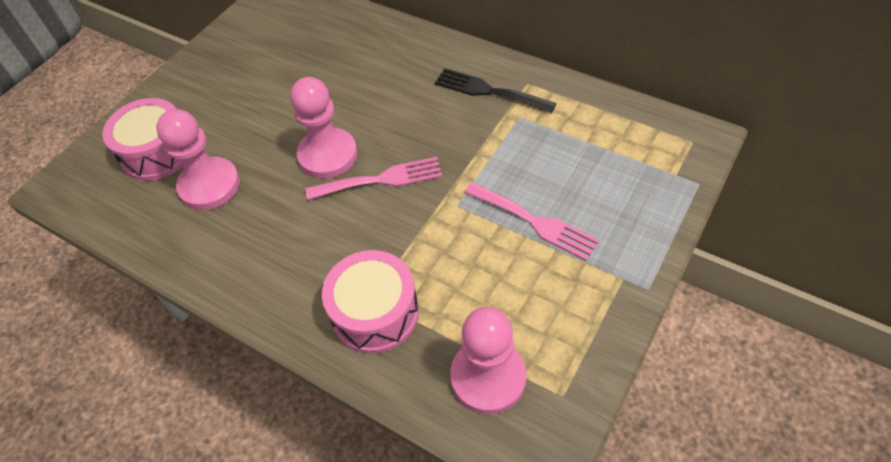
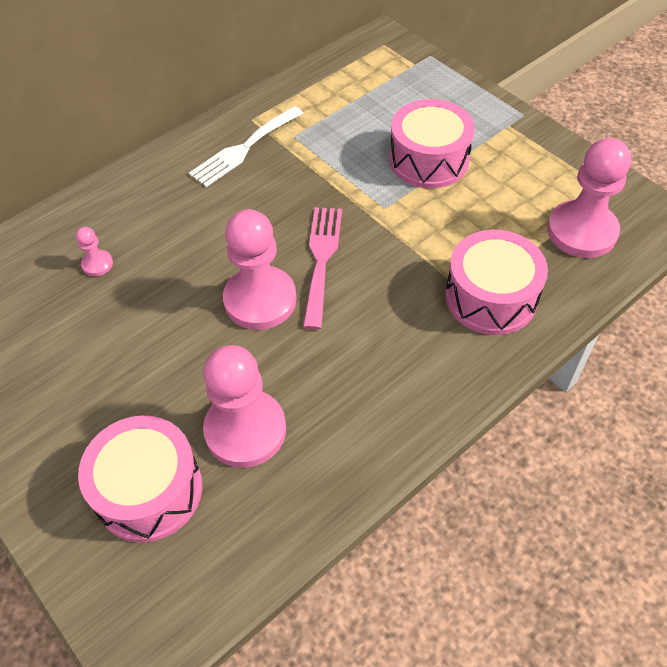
camera: 75 degrees left, 0 degrees up
(336, 56) = (97, 264): none -> pink pawn
(488, 91) = (243, 149): black fork -> white fork
(535, 222) = (429, 160): pink fork -> pink drum

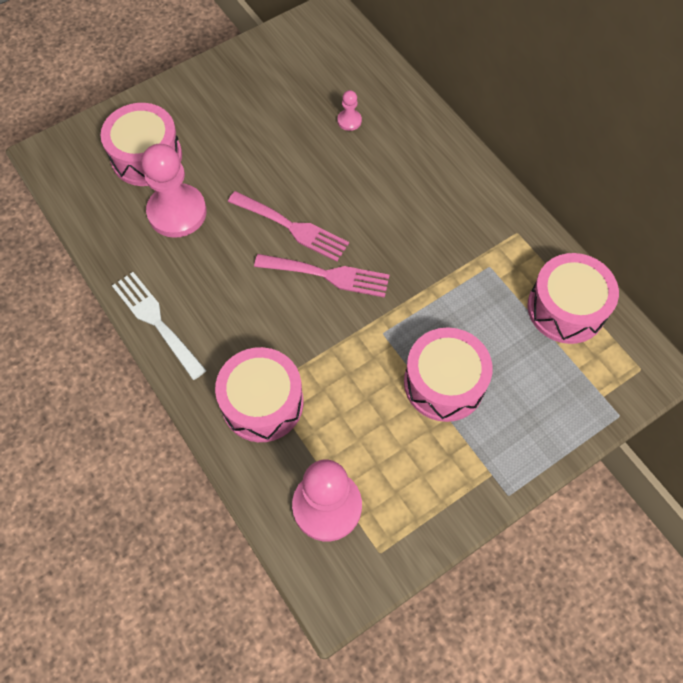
camera: 95 degrees right, 10 degrees up
(243, 149) = (475, 224): white fork -> white fork (156, 321)
(260, 300) = (293, 228): pink pawn -> pink fork
(332, 86) = (566, 308): none -> pink drum

